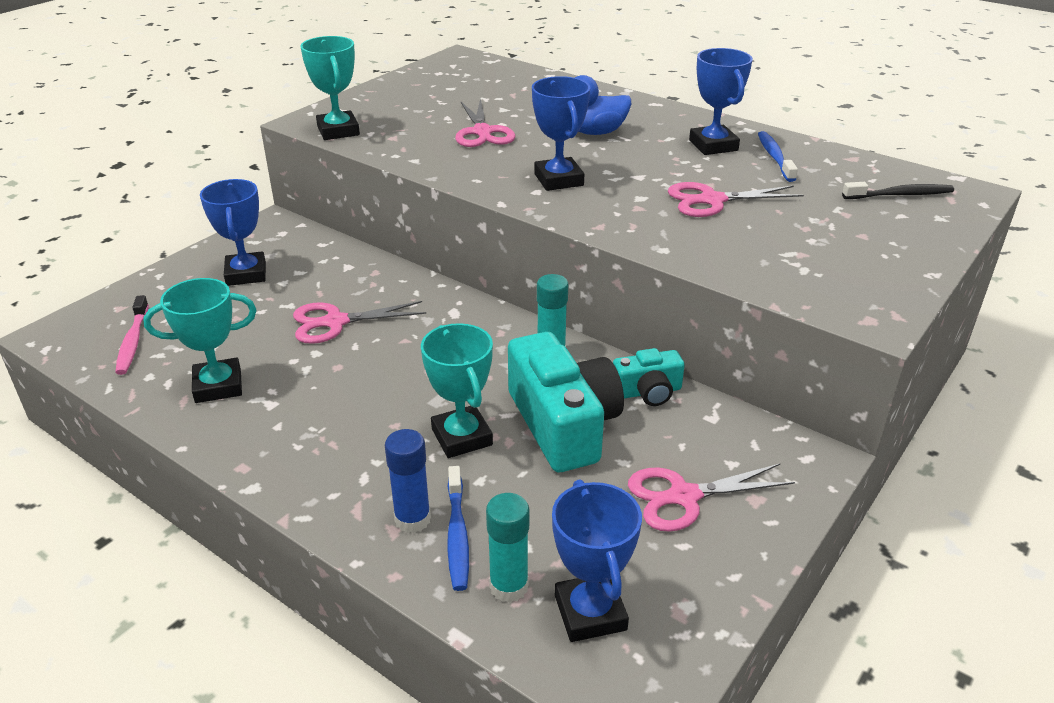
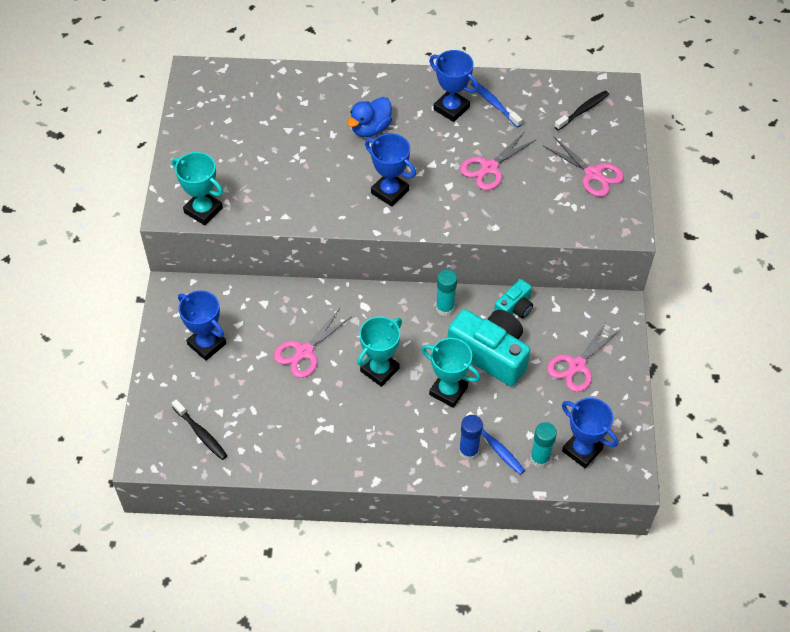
camera: 35 degrees left, 20 degrees up
(133, 342) = (201, 433): pink toothbrush -> black toothbrush
(218, 386) = (288, 433): turquoise trophy -> turquoise trophy (379, 370)
(482, 132) = (299, 164): pink scissors -> pink scissors (593, 174)

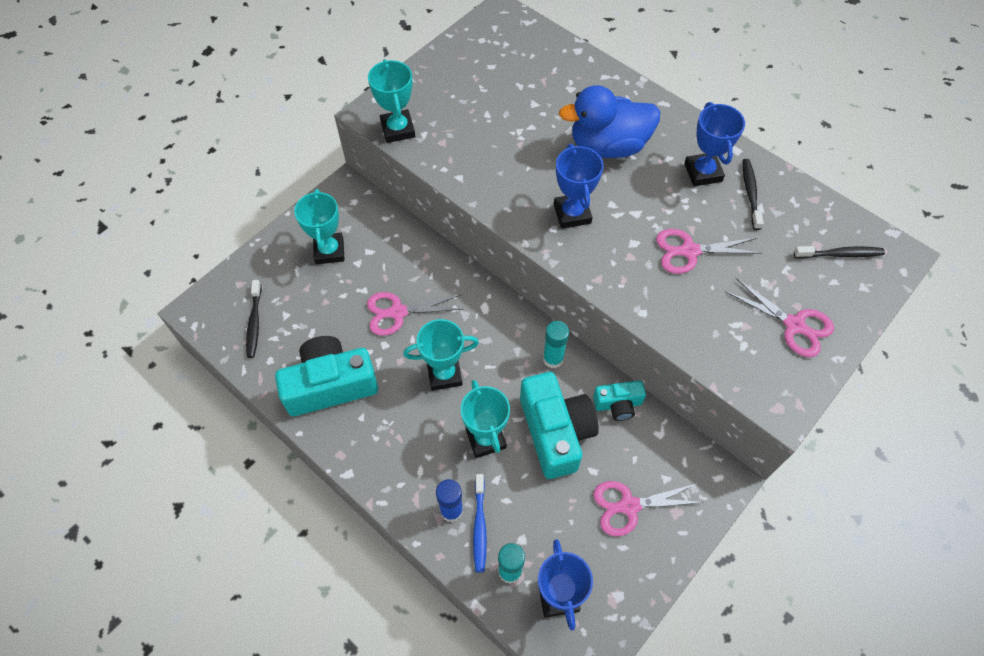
camera: 40 degrees right, 5 degrees up
(207, 344) = (329, 251): blue trophy -> turquoise trophy
(304, 434) = (330, 385): none -> turquoise camera
(370, 128) = (608, 146): blue duck -> blue duck, size x1.57
(494, 104) = (750, 193): blue toothbrush -> black toothbrush
(593, 174) = (794, 325): pink scissors -> pink scissors turned 45 degrees counterclockwise

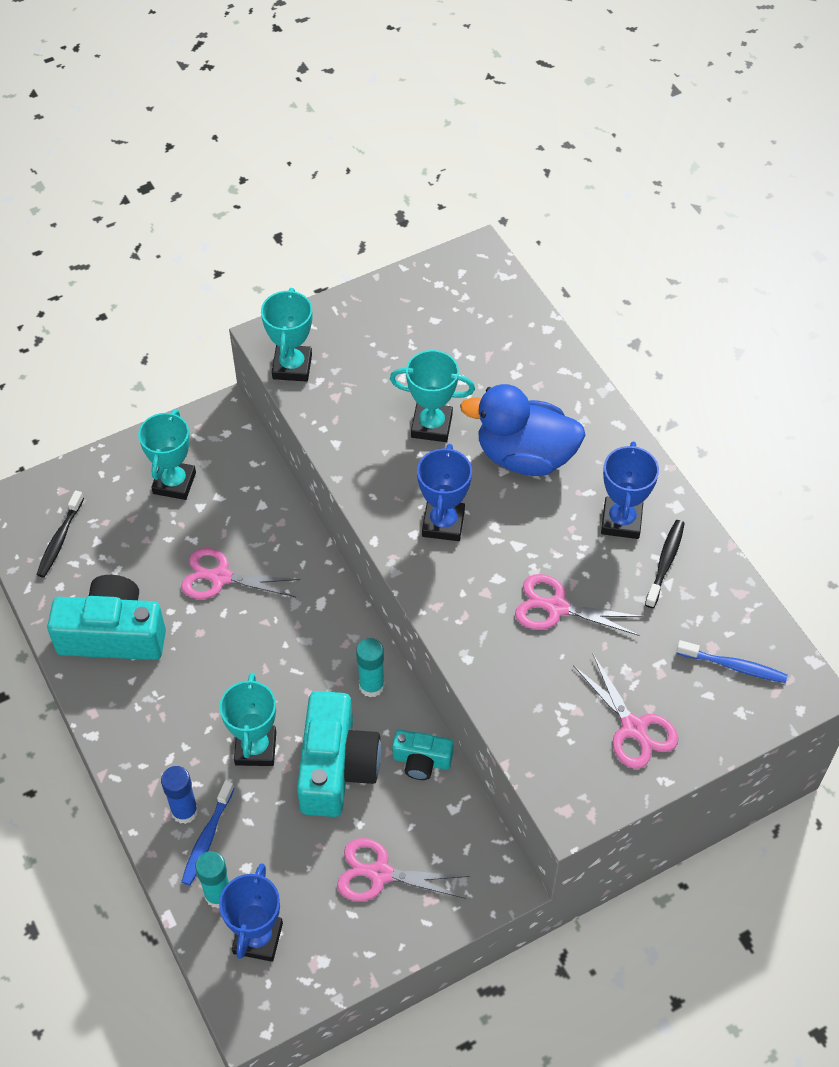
camera: 20 degrees right, 5 degrees down
(444, 374) = (242, 663): turquoise trophy -> turquoise trophy (431, 426)
(840, 254) = (734, 666): black toothbrush -> blue toothbrush

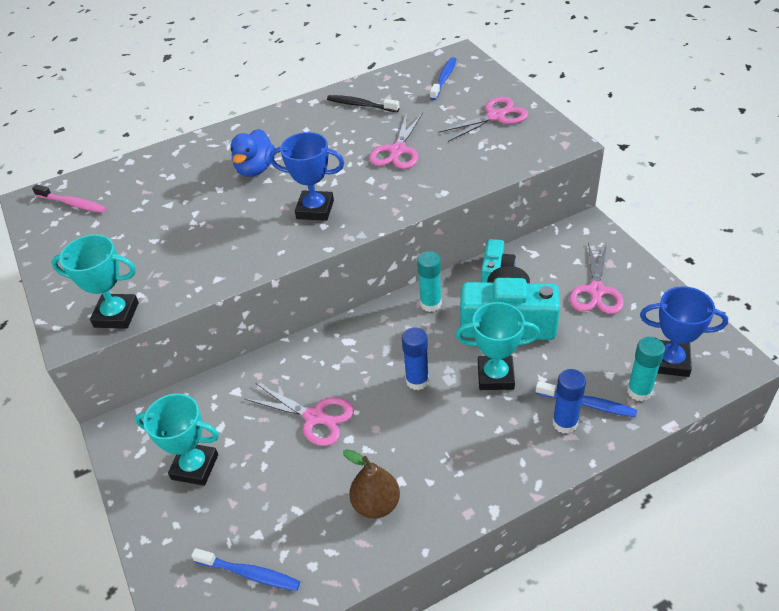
camera: 85 degrees left, 10 degrees down
(60, 539) = (249, 573): black toothbrush -> blue toothbrush
(113, 634) = (376, 504): turquoise camera -> brown pear
(220, 577) = (315, 417): pink scissors -> pink scissors turned 75 degrees counterclockwise
(257, 670) = (417, 380): none -> blue glue stick
(431, 426) = (212, 220): turquoise trophy -> none
(470, 293) = (73, 204): none -> pink toothbrush
(525, 456) = (255, 169): blue duck -> blue duck, size x0.64
(621, 521) = (323, 123): blue trophy -> none

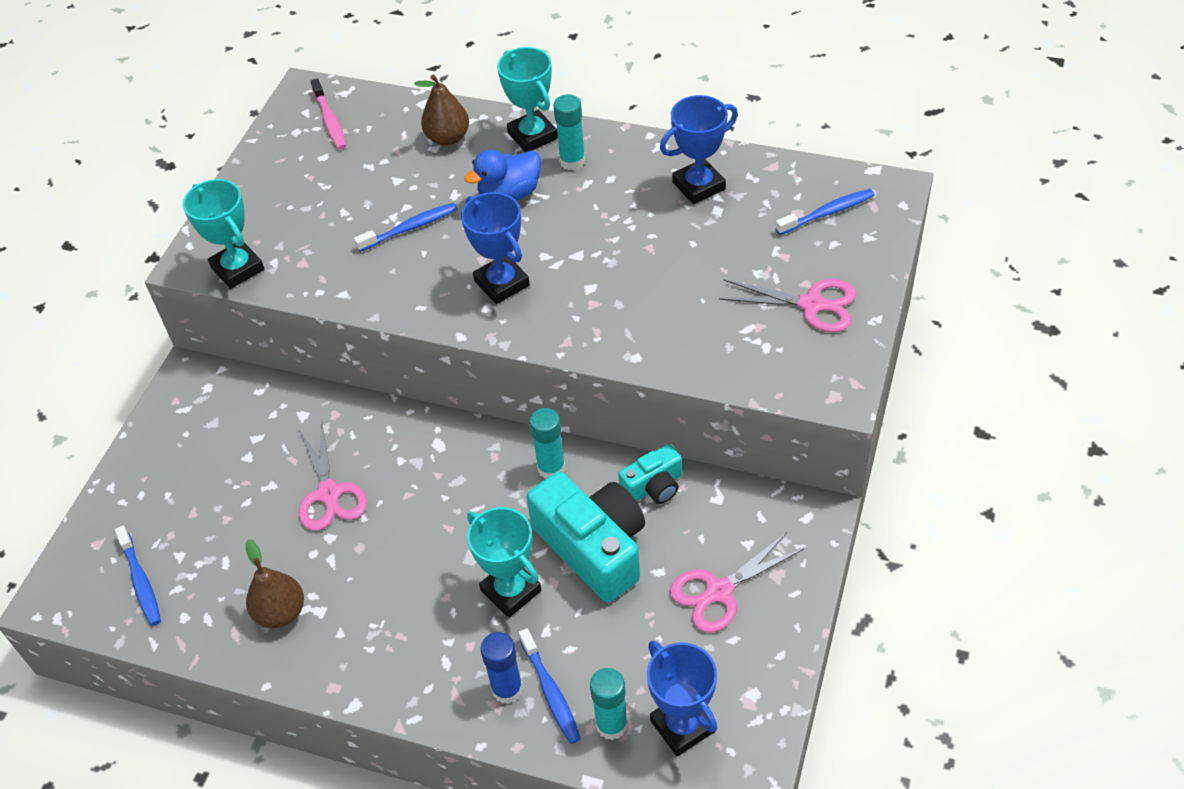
camera: 45 degrees right, 5 degrees up
(173, 167) = (448, 138): none -> brown pear
(195, 467) = (202, 457): turquoise trophy -> turquoise trophy (532, 136)
(214, 220) = (410, 228): none -> blue toothbrush
(271, 134) = (572, 161): none -> turquoise glue stick
(361, 105) = (698, 186): black toothbrush -> blue trophy
(397, 151) = (658, 272): pink scissors -> none
(417, 380) = (444, 534): blue glue stick -> none

